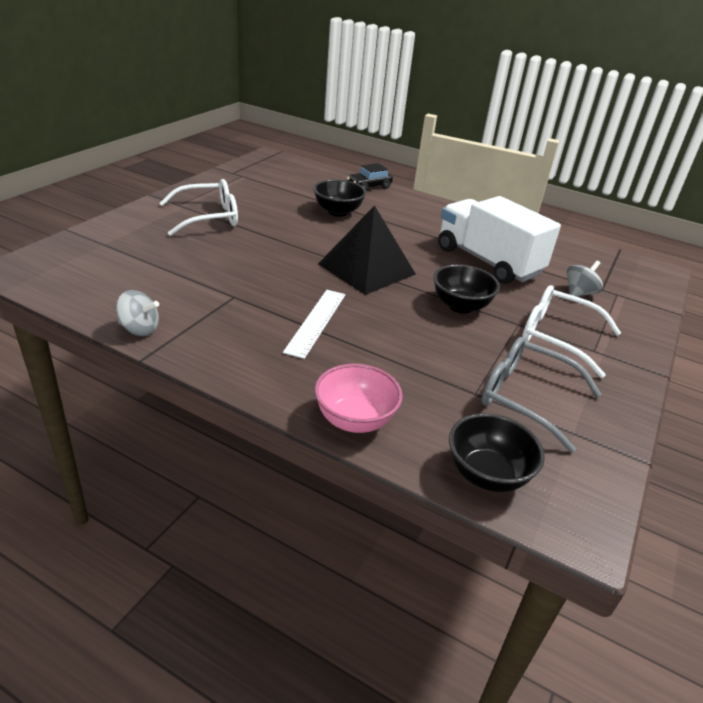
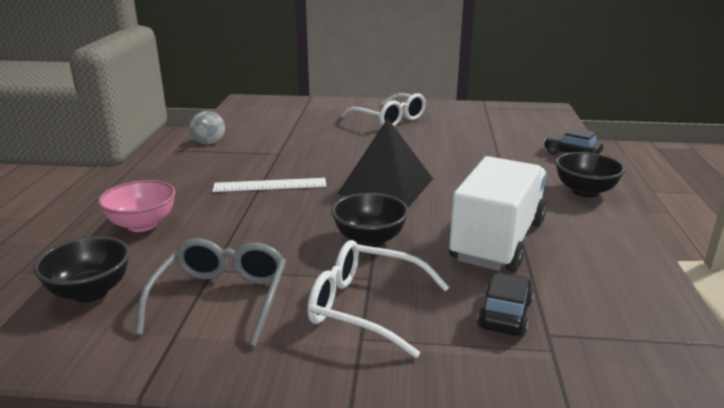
camera: 70 degrees right, 10 degrees down
(338, 212) = (483, 154): black bowl -> black bowl (585, 191)
(557, 337) = (365, 307): white glasses -> white glasses turned 75 degrees counterclockwise
(579, 293) = (505, 314): grey spinning top -> black car

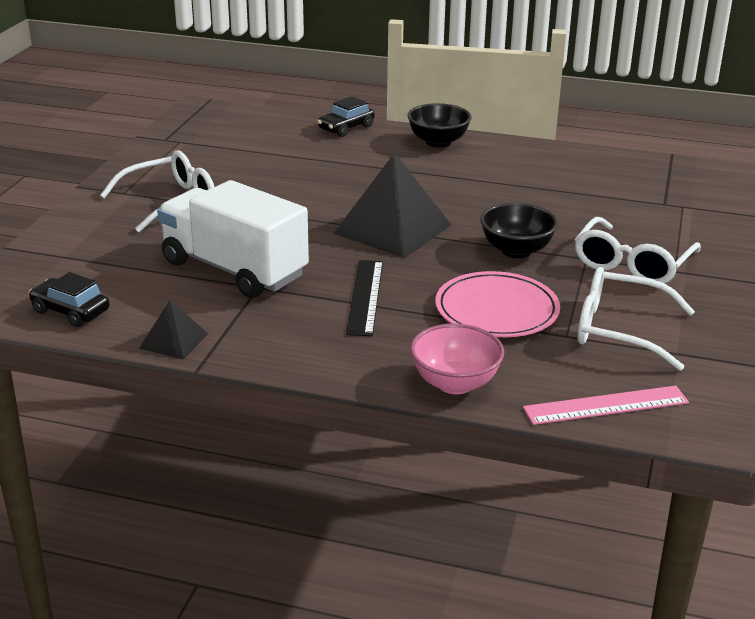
camera: 80 degrees left, 5 degrees up
(90, 292) = (606, 405): black bowl -> pink ruler
(208, 141) = (173, 341): grey spinning top -> black pyramid
(221, 299) = (619, 330): grey glasses -> white glasses
(255, 235) = (497, 310): none -> pink plate
(270, 185) = (365, 297): white ruler -> black ruler
(498, 241) = (527, 195): white truck -> white truck (234, 269)
(505, 314) = (641, 213): black car -> black car (70, 311)

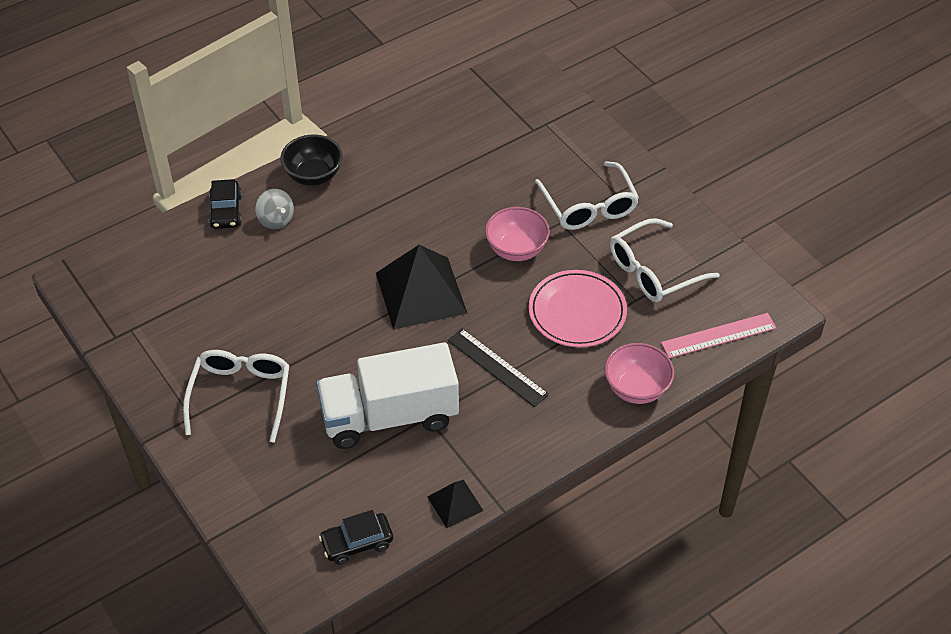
camera: 50 degrees left, 20 degrees up
(369, 147) = (276, 220): none -> grey spinning top
(516, 251) = (516, 249): black bowl -> pink bowl
(606, 405) = (718, 335): pink ruler -> pink ruler turned 45 degrees clockwise

